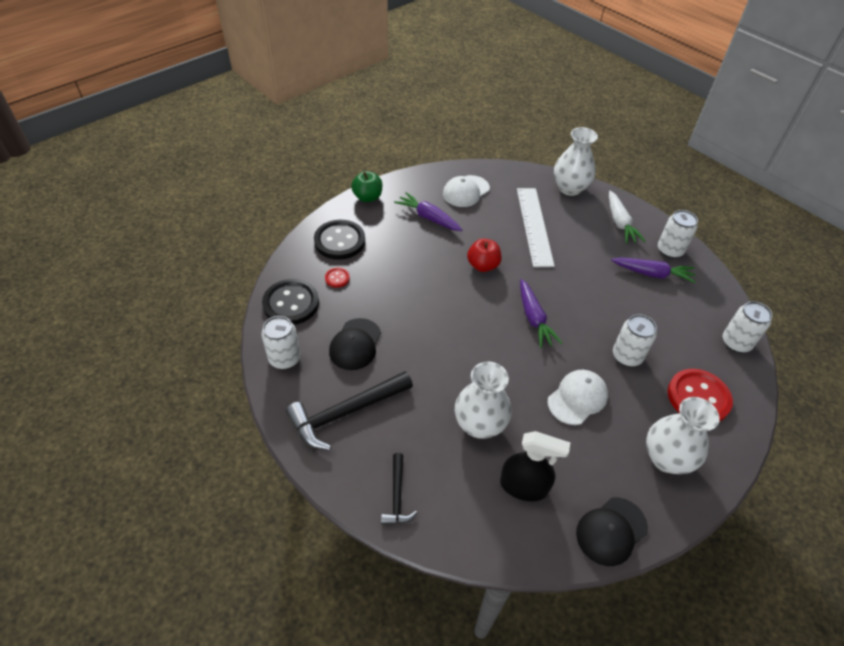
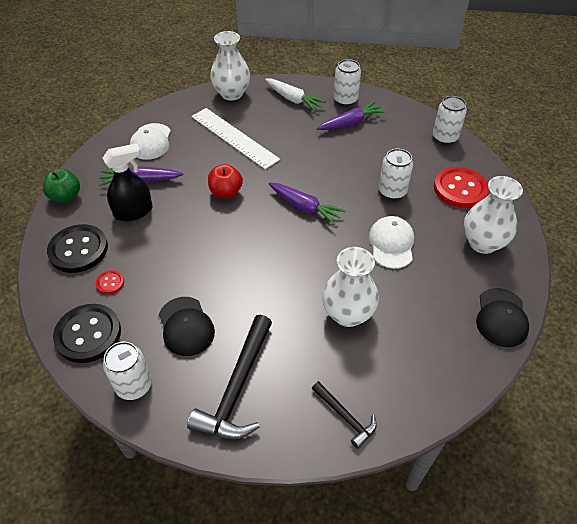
camera: 40 degrees left, 0 degrees up
(524, 486) = (421, 333): black spray bottle -> black spray bottle (133, 212)

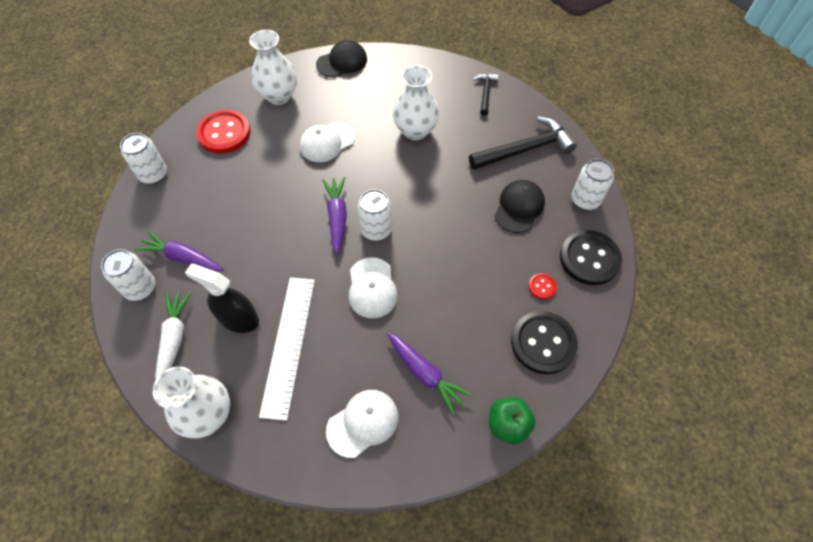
camera: 130 degrees left, 10 degrees up
(133, 212) = (464, 342): black spray bottle -> black spray bottle (238, 318)
(226, 192) = (372, 288): red apple -> white cap
(392, 191) = (264, 172): white can -> white can (376, 230)

